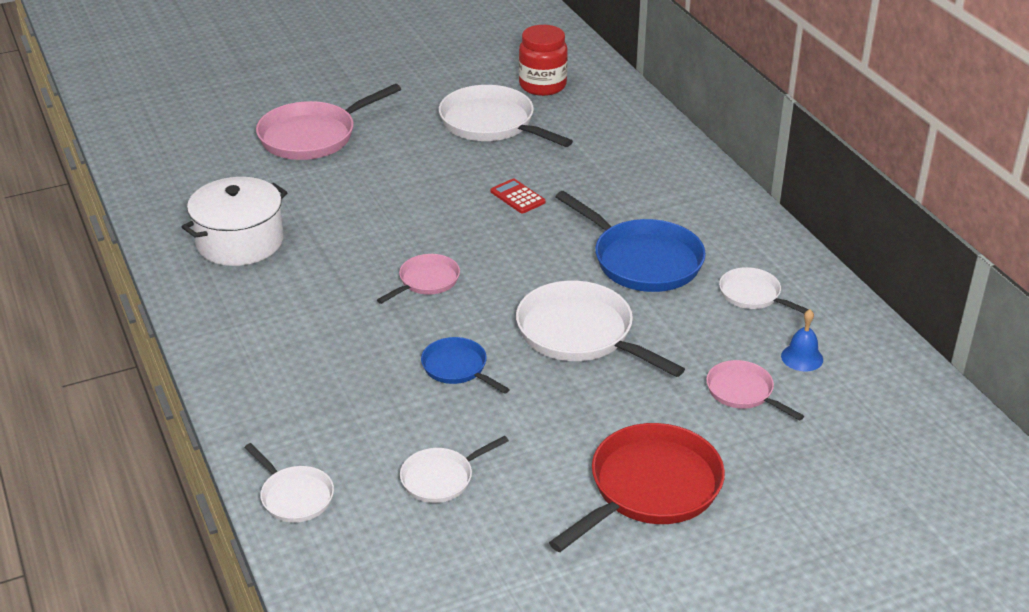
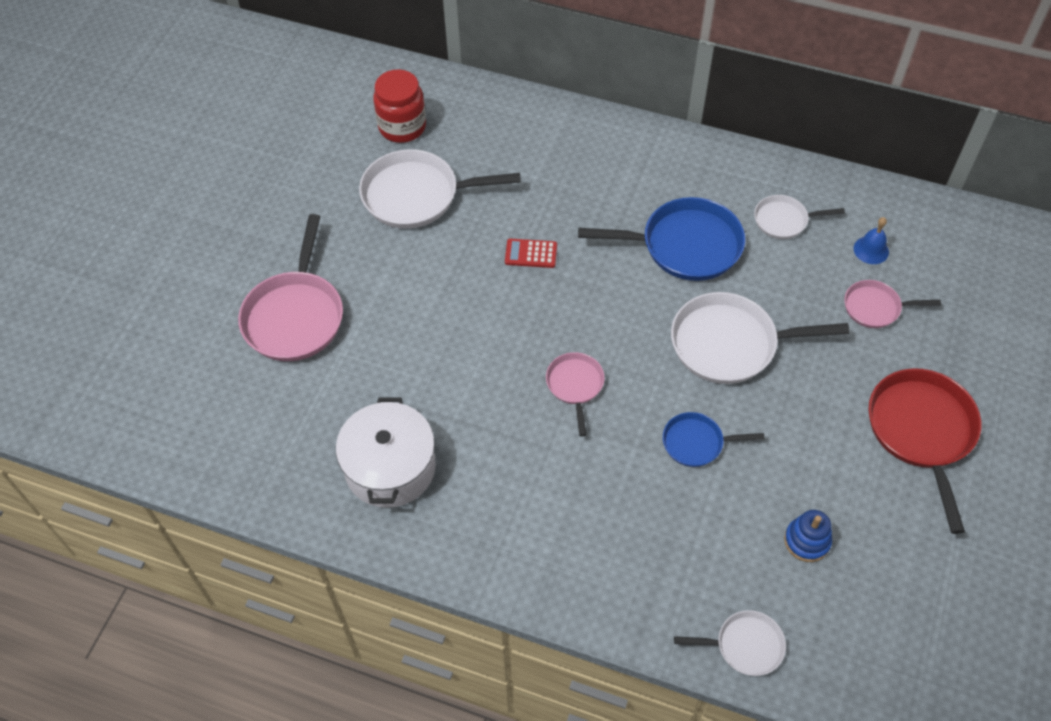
camera: 45 degrees left, 20 degrees up
(441, 478) = (807, 541): white pan -> blue stacking toy

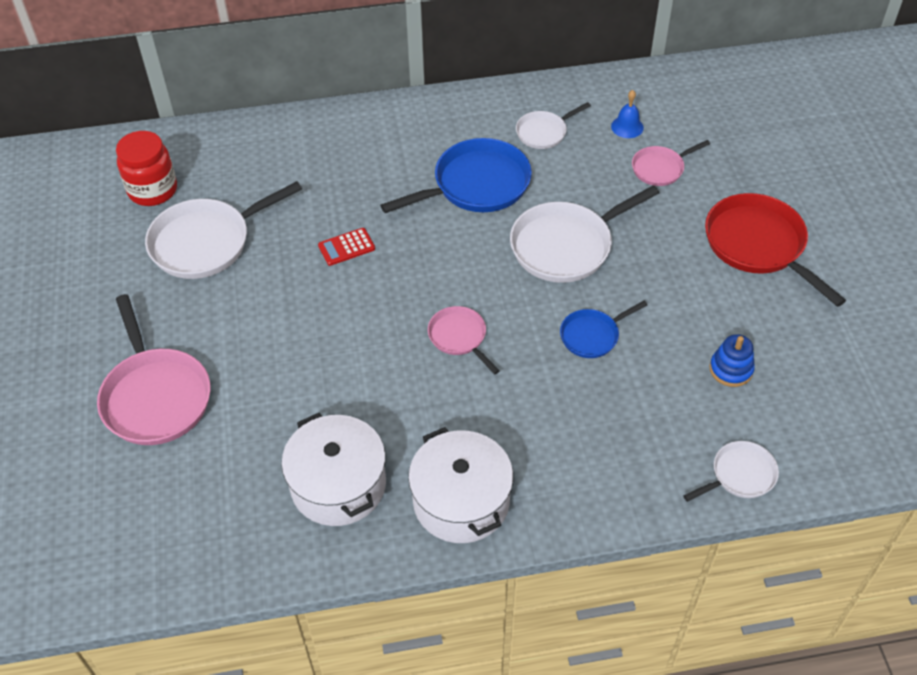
camera: 30 degrees left, 5 degrees down
(481, 536) = (461, 501): none -> white pot

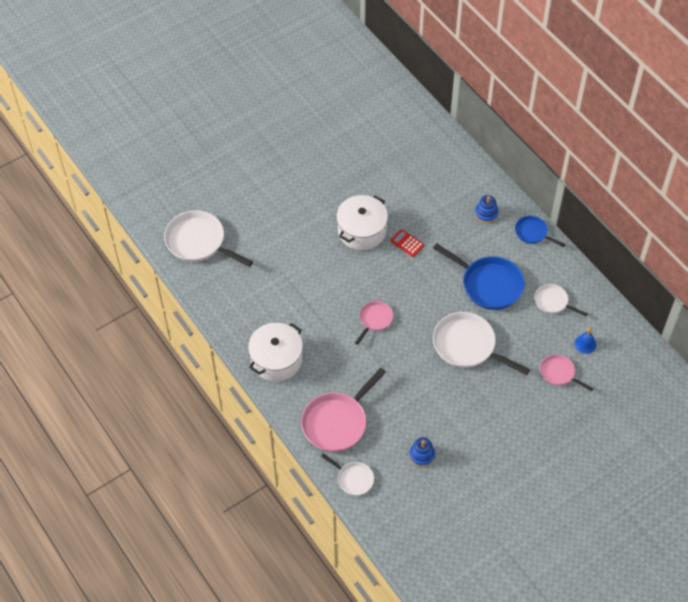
camera: 65 degrees right, 5 degrees up
(153, 190) = (396, 139): red jar -> none
(155, 396) = (271, 208): pink pan -> pink pan (337, 422)
(206, 242) = (375, 180): white pan -> white pan (199, 242)
(338, 485) = (260, 305): white pot -> white pot (362, 231)
(357, 144) = (486, 214): none -> blue stacking toy
(592, 335) = (409, 381): blue pan -> blue pan (533, 233)
(758, 245) = (524, 444): red pan -> none

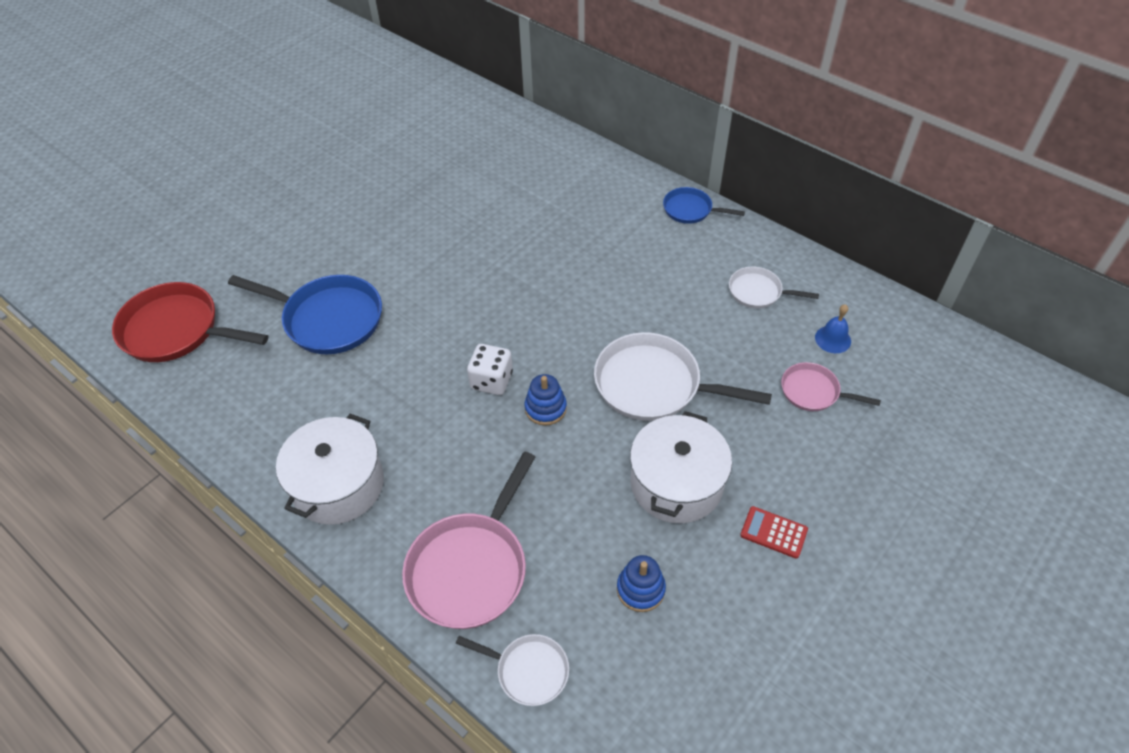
camera: 15 degrees left, 5 degrees down
(199, 242) = (176, 330): white pan -> red pan
(362, 231) = (437, 260): white pot -> white pot (676, 483)
(374, 320) = (491, 381): pink pan -> white dice
(407, 243) = (511, 261): red calculator -> red calculator (773, 532)
(486, 214) = (615, 200): blue stacking toy -> blue stacking toy (545, 408)
(488, 284) = (653, 289): blue pan -> blue pan (328, 319)

